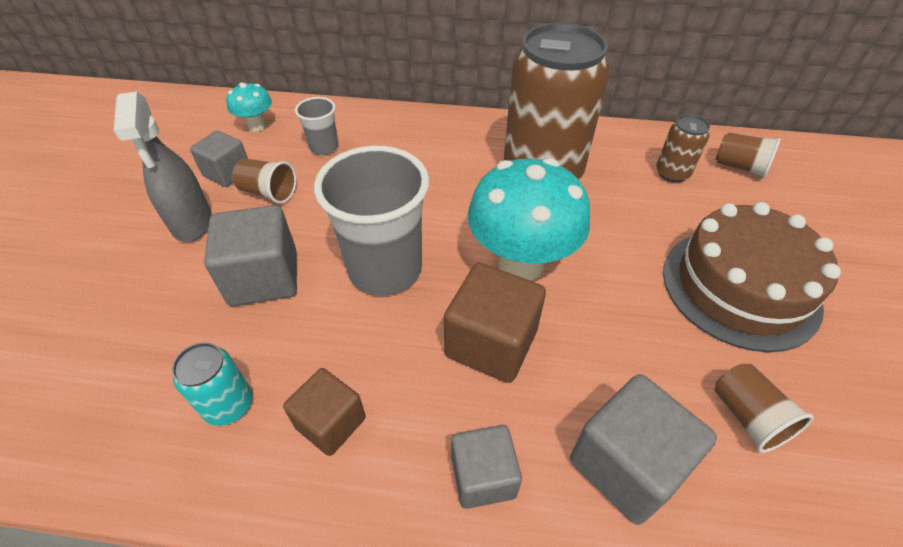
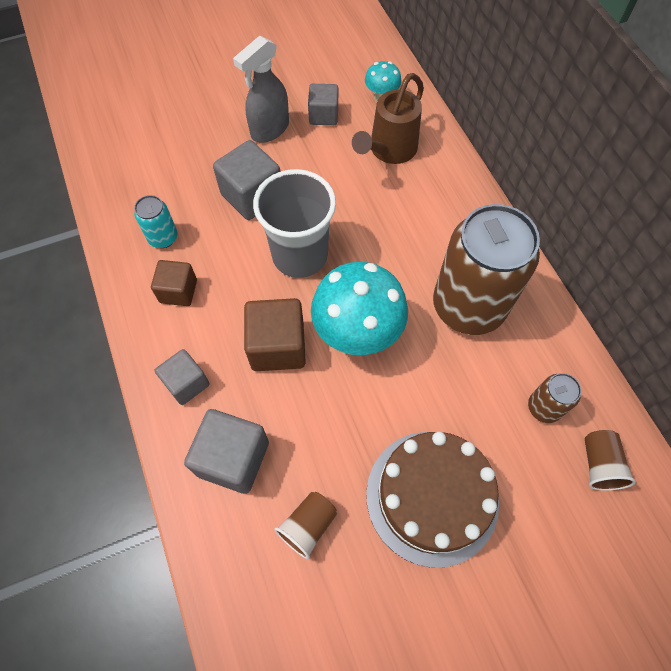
camera: 60 degrees right, 15 degrees up
(268, 192) = (322, 150): brown cup -> none
(324, 147) = (389, 150): grey cup -> brown watering can

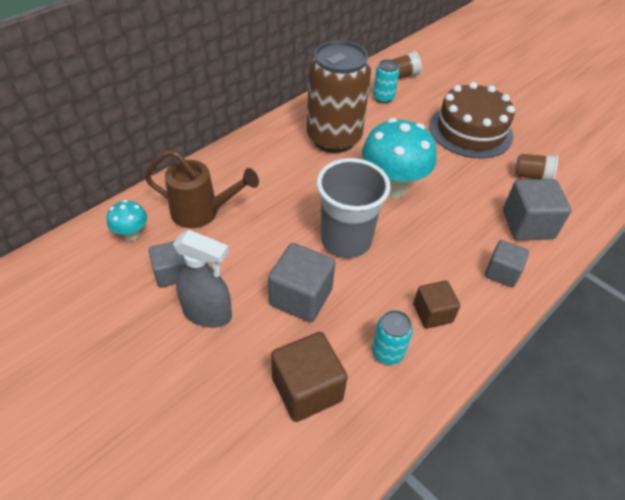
camera: 115 degrees left, 15 degrees down
(277, 346) = (433, 228): brown cube -> brown cube (307, 389)
(543, 407) = (383, 98): brown can -> turquoise can

